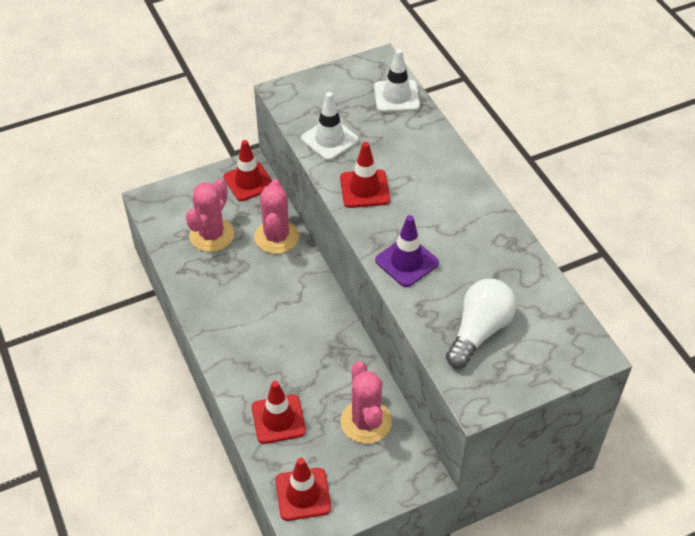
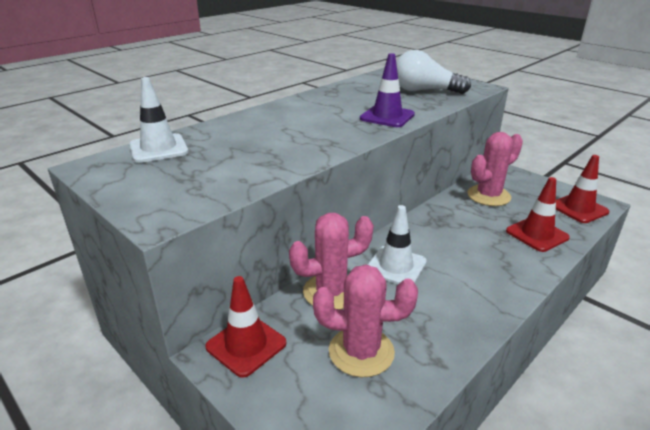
camera: 110 degrees left, 20 degrees down
(329, 139) = (248, 171): white traffic cone -> white traffic cone (396, 266)
(364, 189) = (314, 143): red traffic cone -> none

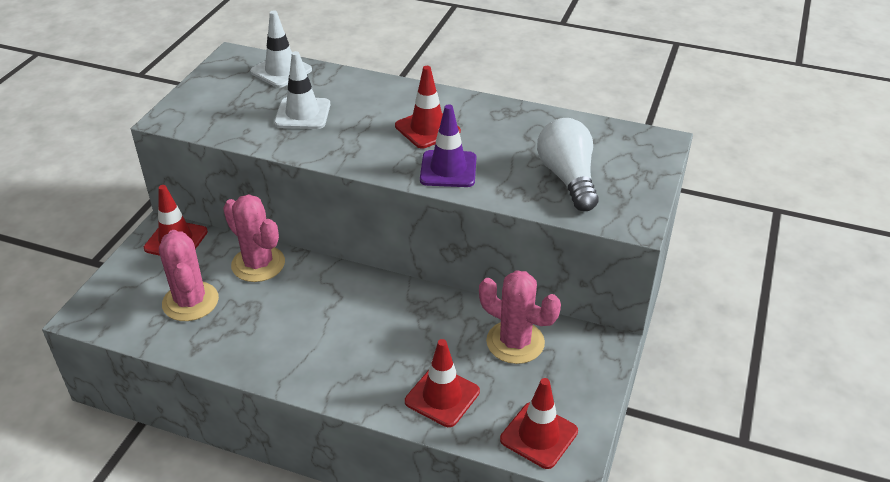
camera: 65 degrees right, 10 degrees up
(327, 114) = (427, 129): none -> red traffic cone
(396, 266) = (317, 295): white traffic cone -> white traffic cone (302, 114)

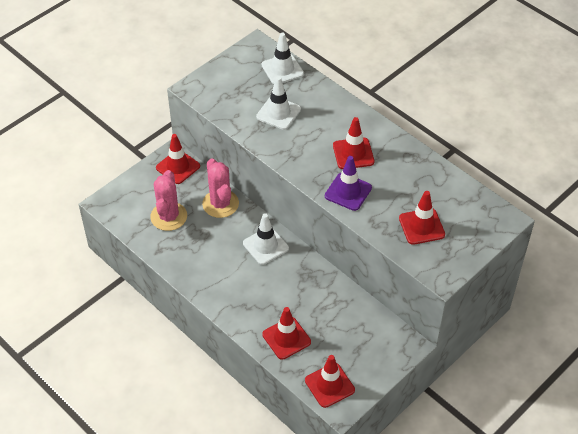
camera: 25 degrees right, 10 degrees up
(348, 293) = (265, 246): none -> white traffic cone
(515, 342) = (351, 320): pink cactus -> none
(568, 178) = (421, 226): white light bulb -> red traffic cone

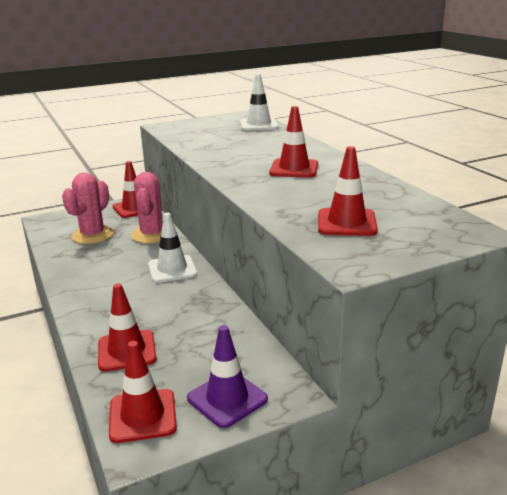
camera: 20 degrees right, 25 degrees down
(278, 113) = (232, 142): white traffic cone -> none
(348, 192) = (267, 189): purple traffic cone -> purple traffic cone (227, 399)

